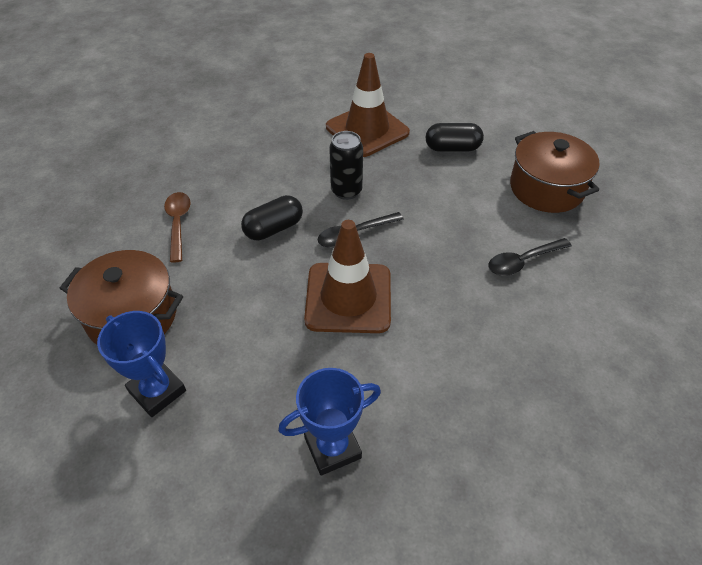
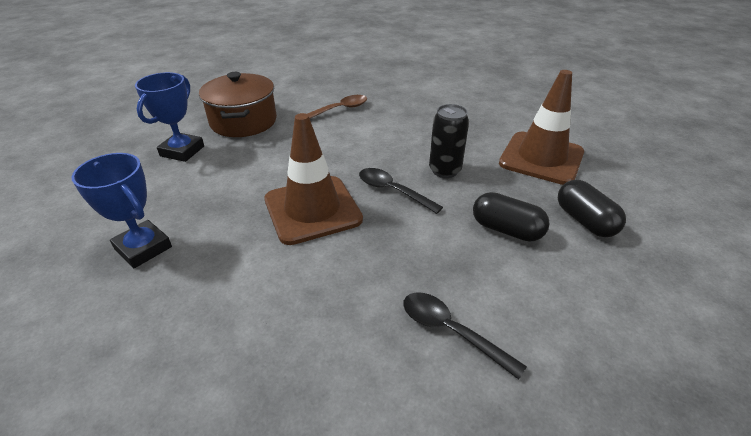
camera: 65 degrees right, 10 degrees down
(273, 228) = (366, 148): black capsule -> black capsule (506, 230)
(546, 188) = (610, 326): brown pot -> none

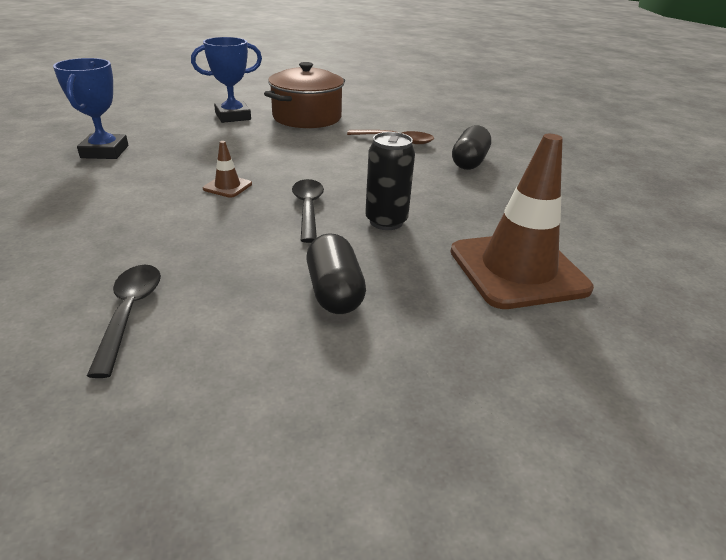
camera: 45 degrees right, 5 degrees down
(312, 209) = (227, 186): brown traffic cone -> brown traffic cone, size x0.42
(584, 221) = (433, 343): black capsule -> black capsule (469, 162)

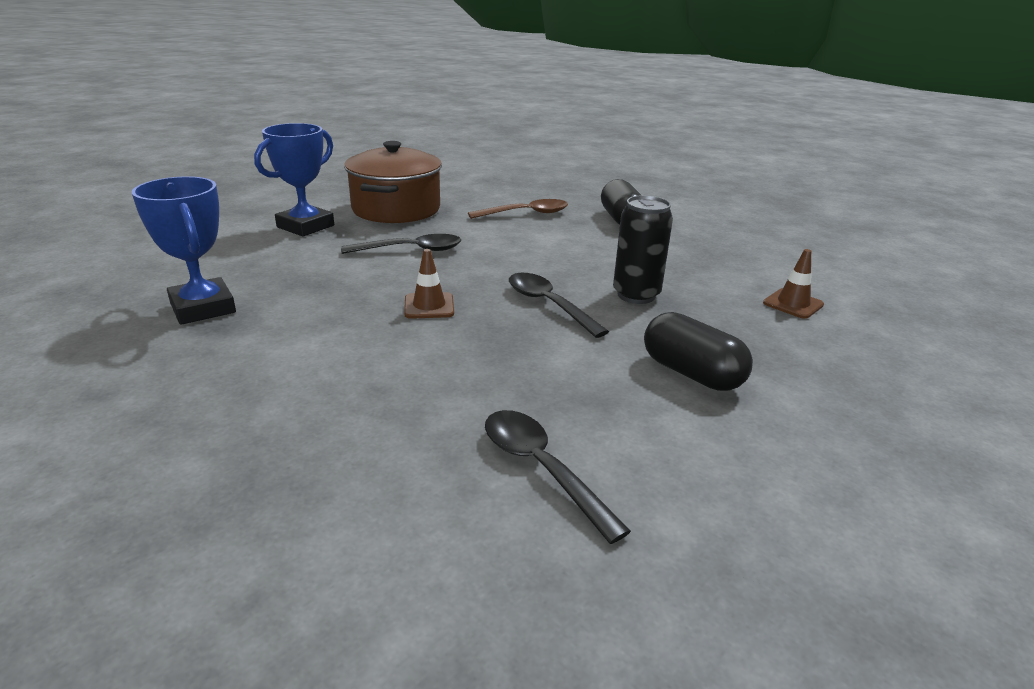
camera: 30 degrees left, 5 degrees down
(274, 147) = (411, 250): none -> black spoon
(517, 270) = (793, 304): brown traffic cone -> brown traffic cone, size x0.42

